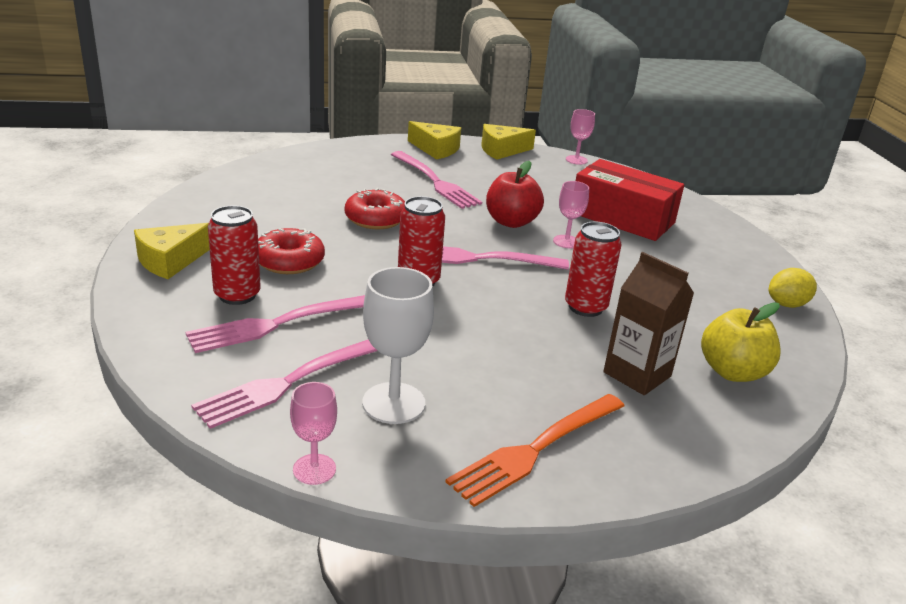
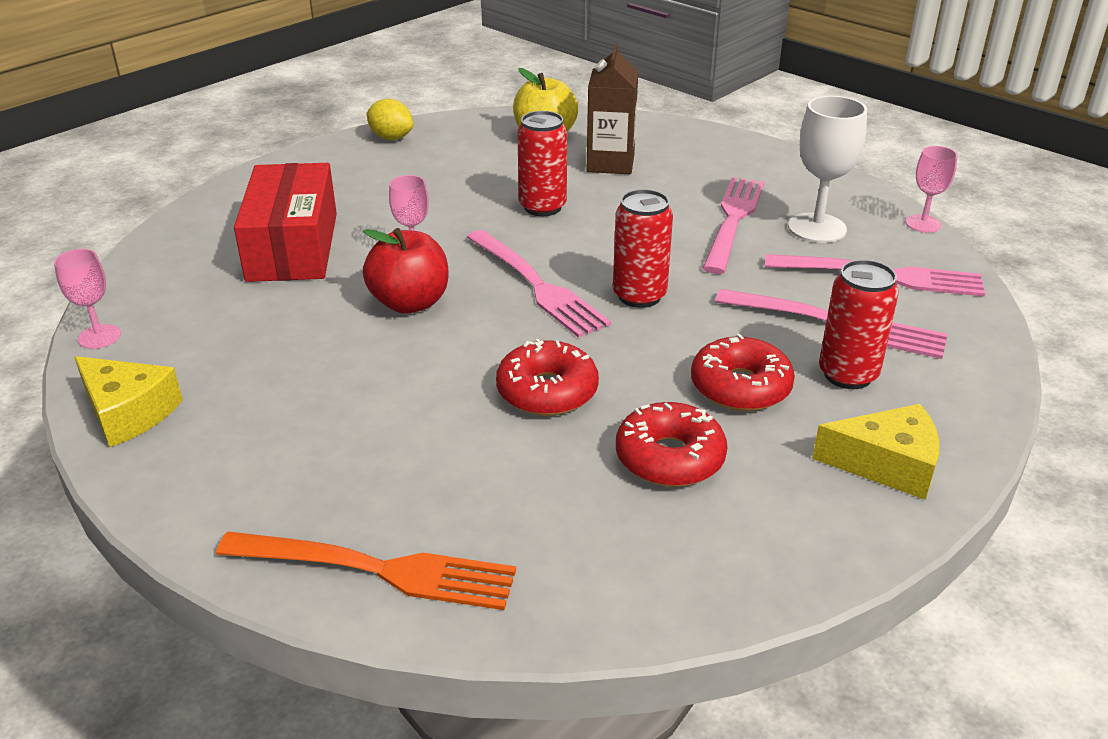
camera: 125 degrees left, 5 degrees up
(280, 220) = (669, 458): none -> red donut
(435, 182) = (354, 408): pink fork -> pink fork (733, 220)
(436, 149) = (201, 476): yellow cheese -> none
(536, 449) = (759, 169): orange fork -> orange fork (377, 569)

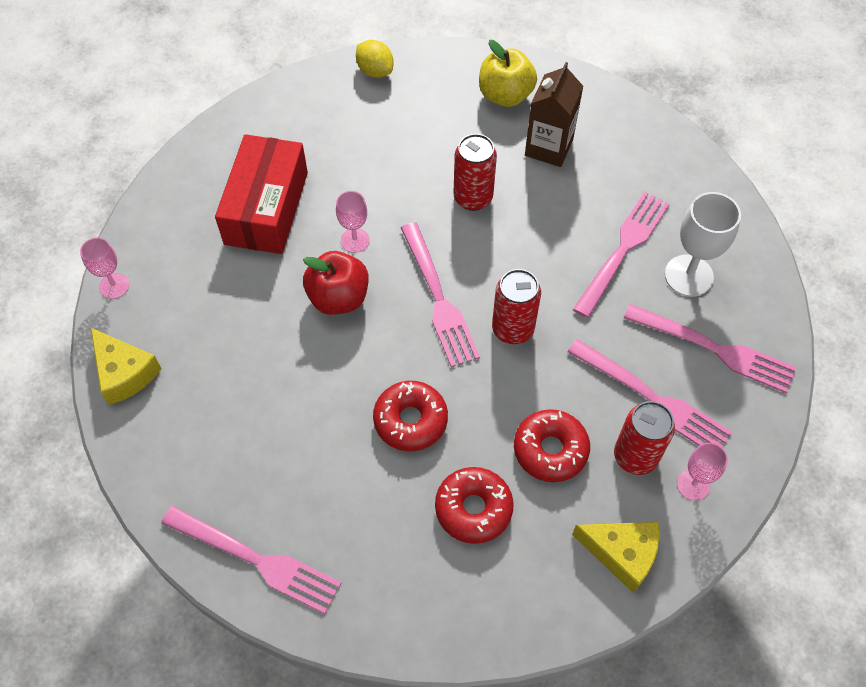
camera: 15 degrees right, 25 degrees up
(377, 569) = (256, 559): orange fork -> pink fork
(923, 224) = (782, 289): pink goblet -> pink goblet (693, 485)

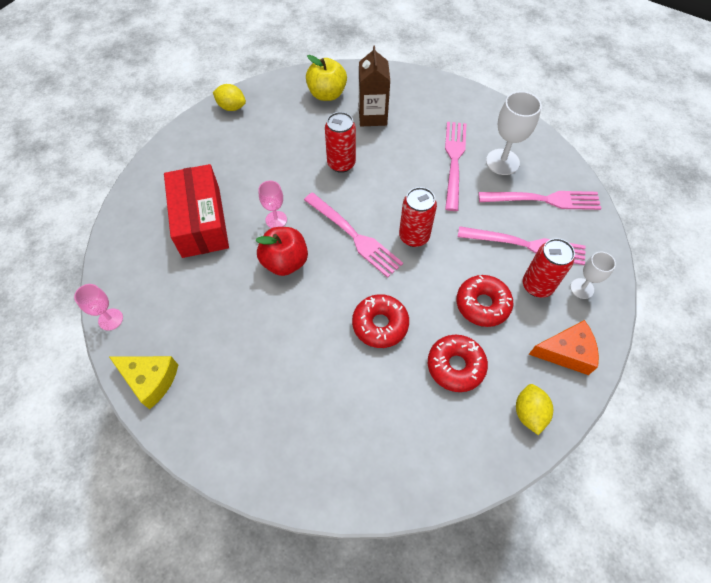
camera: 25 degrees left, 0 degrees up
(256, 559) = (323, 474): pink fork -> none
(530, 603) = (529, 413): none -> yellow lemon
(622, 553) = (566, 352): yellow cheese -> orange cheese
(693, 485) = (582, 288): pink goblet -> white goblet

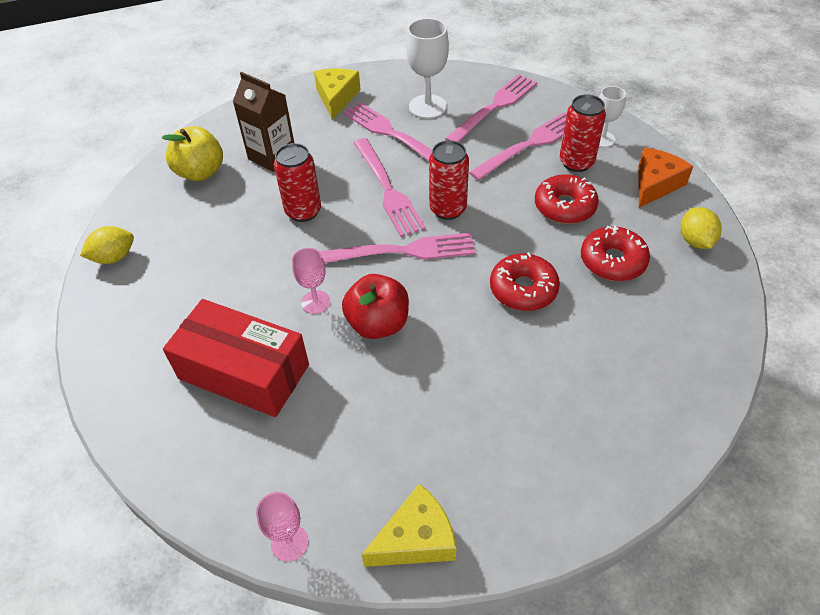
camera: 50 degrees left, 10 degrees down
(400, 192) = (387, 189): none -> pink fork
(458, 109) = (336, 98): none -> yellow cheese
(529, 413) = (695, 241): yellow lemon -> yellow lemon turned 45 degrees clockwise

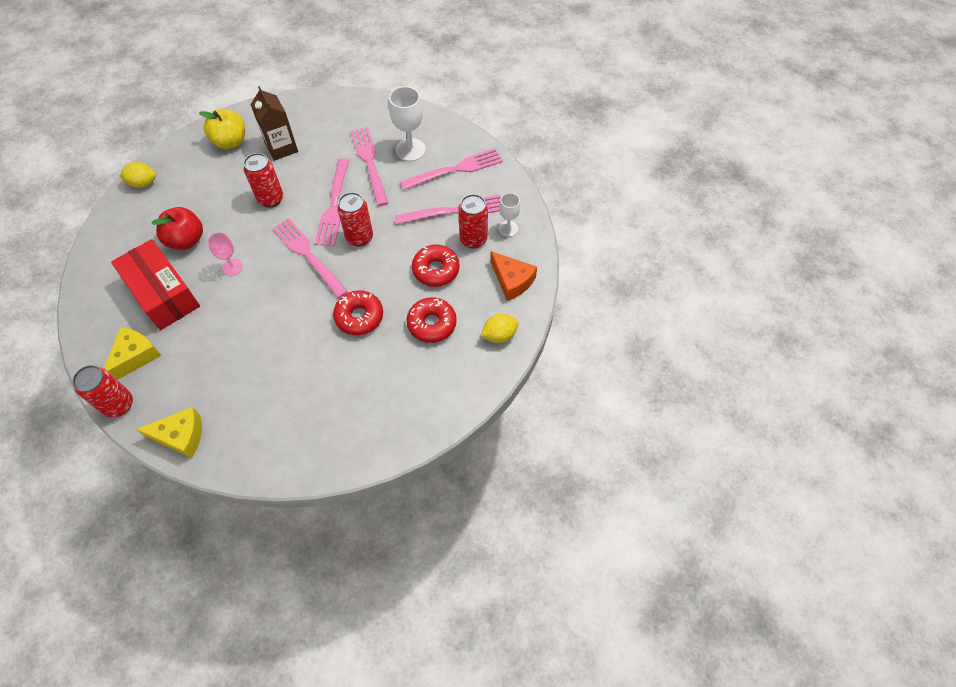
camera: 25 degrees right, 10 degrees up
(289, 542) = (119, 405): pink goblet -> red can
(336, 98) = (356, 117): yellow cheese -> yellow cheese (135, 356)
(378, 324) = (256, 299): red apple -> red apple (186, 240)
(402, 251) = (308, 255): pink fork -> pink fork turned 150 degrees counterclockwise
(655, 184) = (512, 281): orange cheese -> orange cheese turned 75 degrees clockwise
(695, 241) = (499, 335): yellow lemon -> yellow lemon turned 45 degrees clockwise

